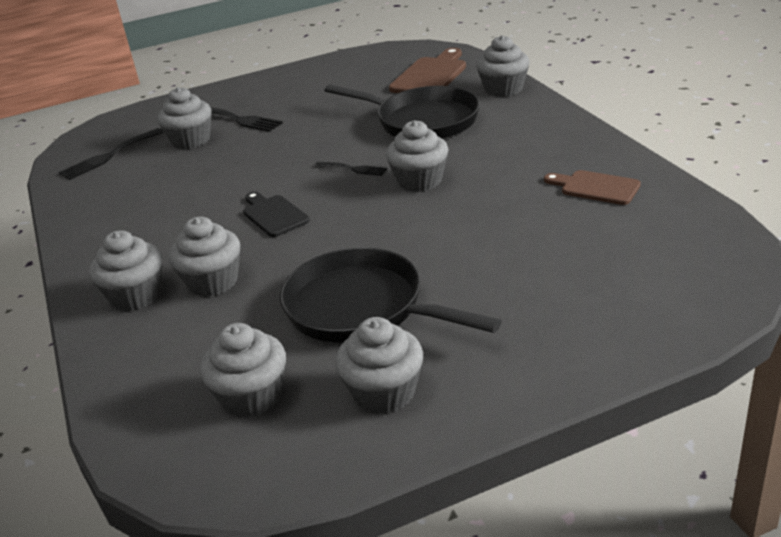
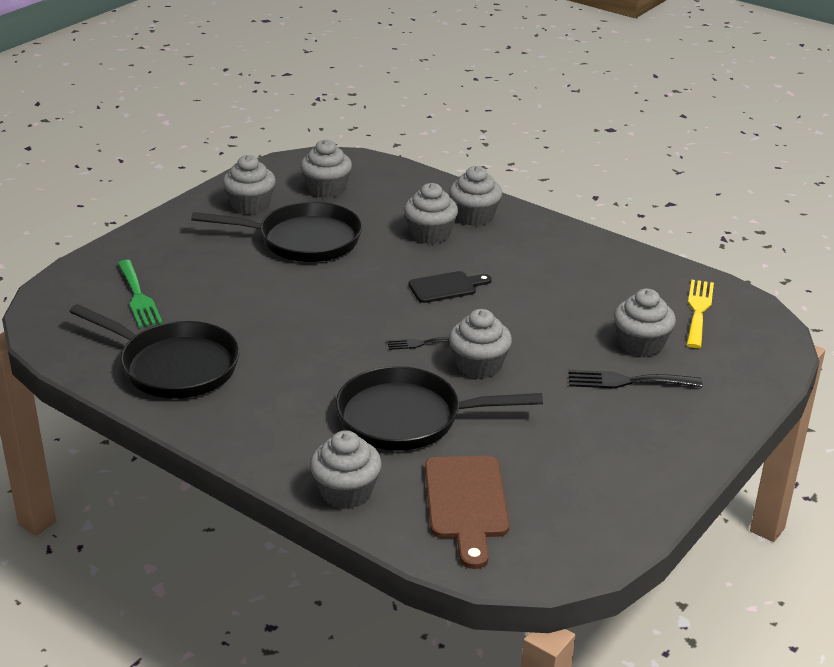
camera: 145 degrees right, 0 degrees up
(109, 156) = (698, 310): black fork -> yellow fork
(274, 215) = (446, 287): black cutting board -> black cutting board turned 45 degrees counterclockwise
(420, 180) = (345, 343): grey cupcake -> grey cupcake (478, 365)
(596, 187) = (173, 366): brown cutting board -> black pan
(610, 269) = (138, 297): none -> green fork

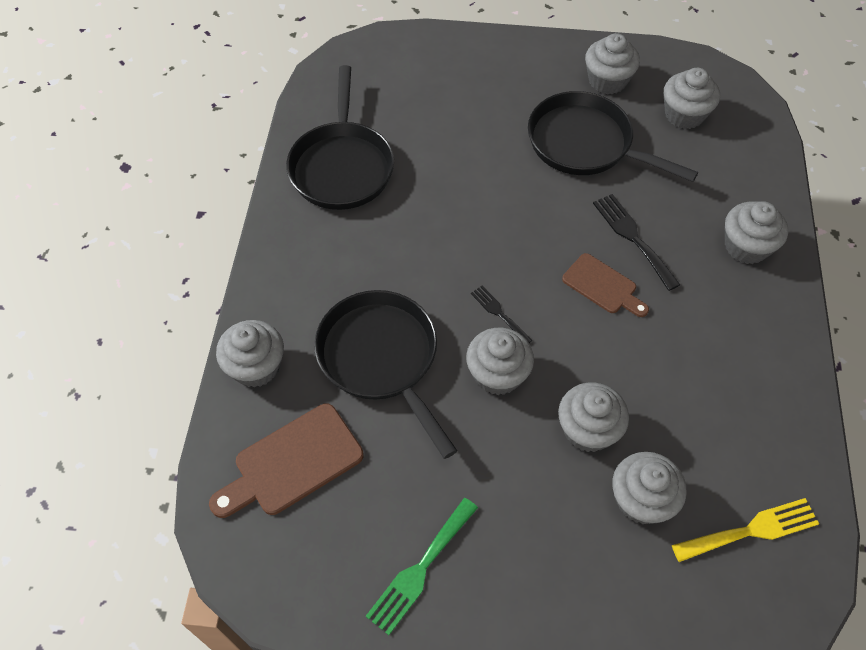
camera: 60 degrees right, 25 degrees up
(138, 297) = (415, 92): green fork -> green fork (420, 569)
(302, 240) = (586, 144): black pan -> black pan turned 150 degrees clockwise
(430, 234) = (681, 228): grey cupcake -> grey cupcake (587, 430)
(446, 287) = (602, 286): black cutting board -> brown cutting board
(627, 381) = (566, 515): black fork -> black fork (633, 237)

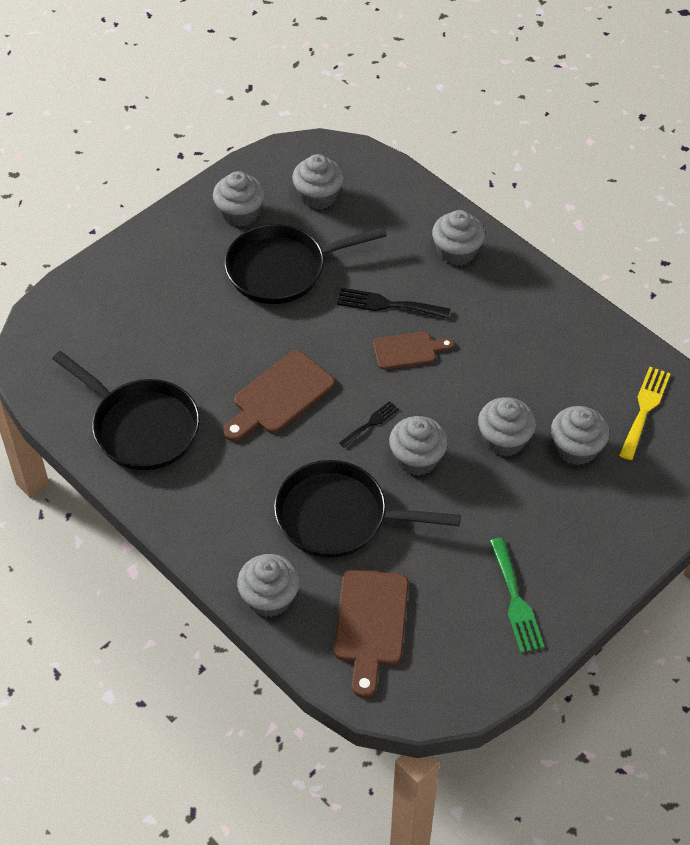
camera: 50 degrees left, 5 degrees down
(460, 231) = (280, 396): none -> brown cutting board
(499, 313) = (371, 423): black fork -> black fork turned 135 degrees clockwise

